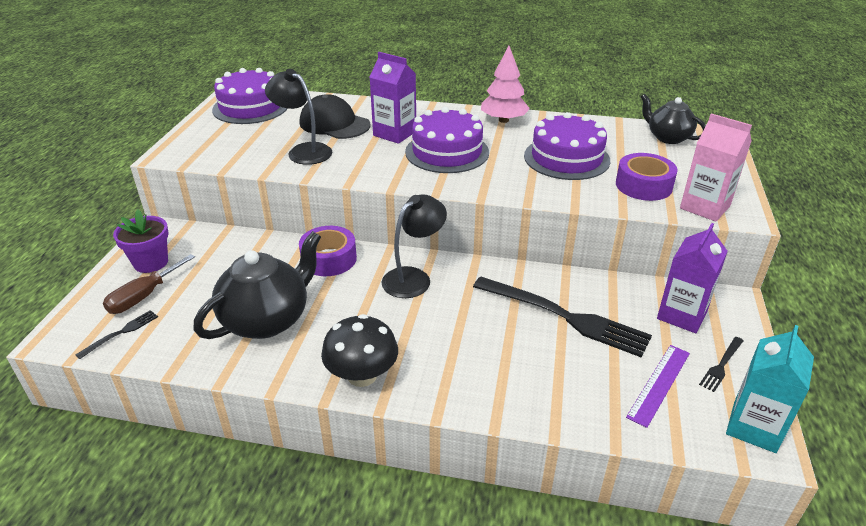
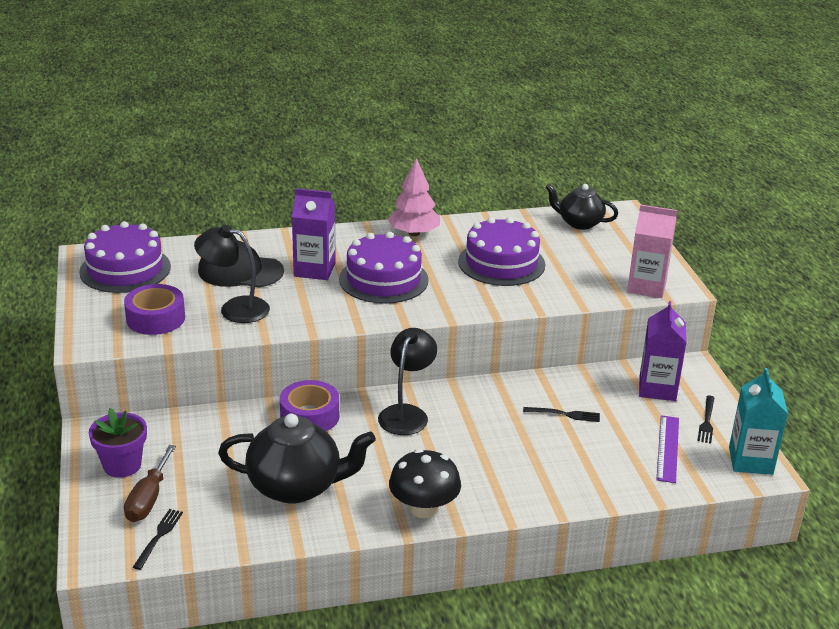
camera: 25 degrees left, 5 degrees down
(267, 319) = (296, 486): black teapot -> black teapot turned 75 degrees clockwise
(566, 317) = (565, 414): black fork -> black fork, size x0.44
(643, 185) = (585, 277): purple tape -> purple tape (155, 318)

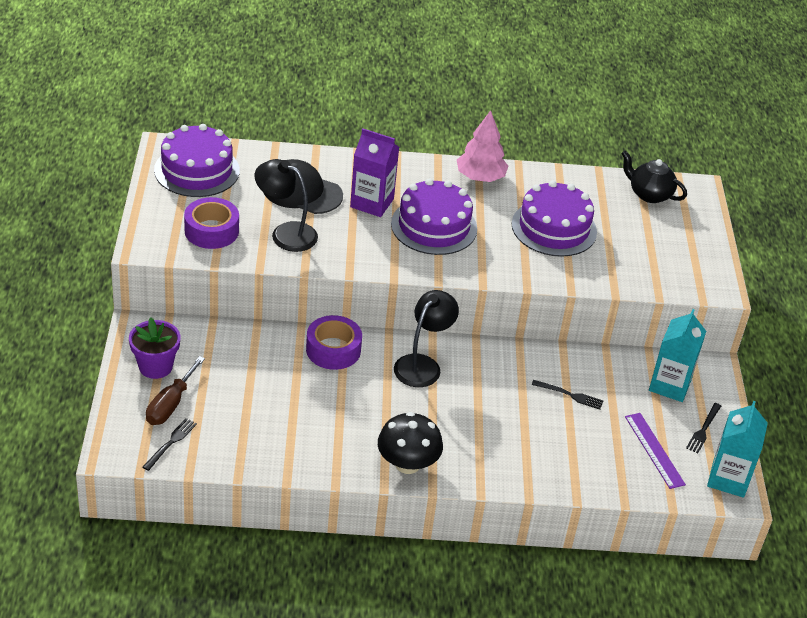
camera: 10 degrees right, 10 degrees up
(296, 486) = (301, 419): black teapot -> none
(646, 287) = (687, 282): pink carton -> none
(657, 388) = (670, 385): purple carton -> turquoise carton
(668, 448) = (654, 450): purple ruler -> purple ruler turned 45 degrees counterclockwise

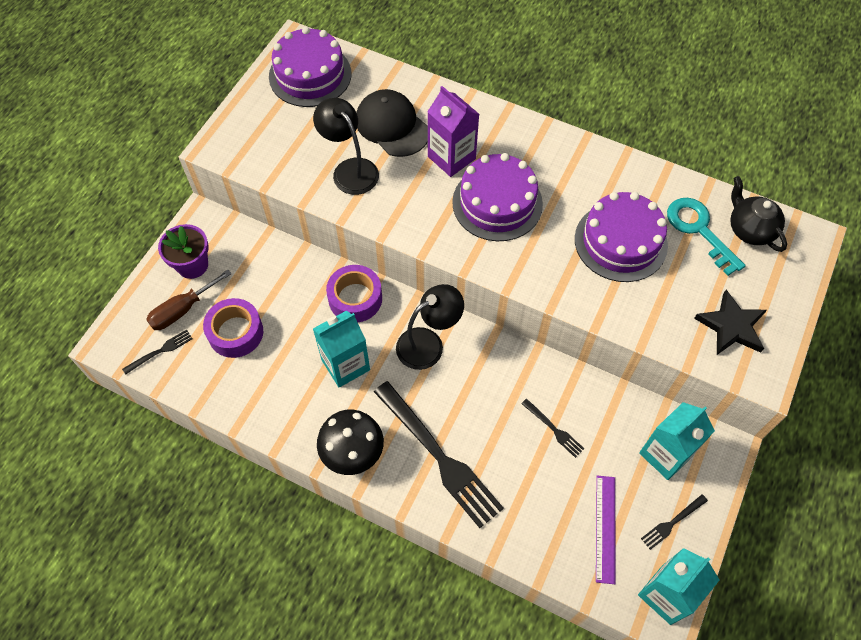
camera: 30 degrees right, 20 degrees up
(211, 231) = (284, 147): purple tape -> purple tape (235, 332)
(358, 402) = (345, 365): none -> turquoise carton
(480, 177) = (577, 157): pink tree -> none
(487, 444) = (440, 457): none -> black fork
(610, 204) = (699, 230): none -> turquoise key
(675, 262) = (731, 326): none -> black star

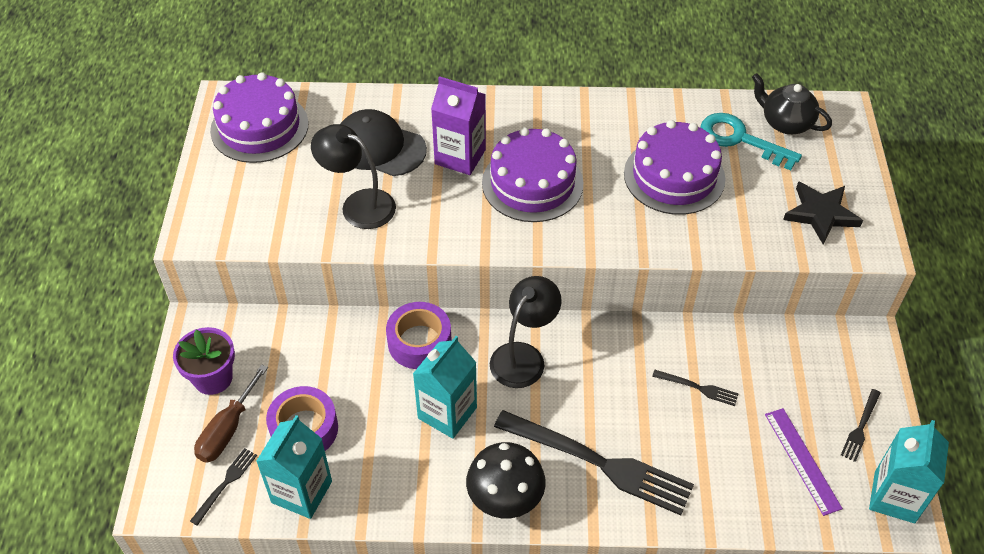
camera: 25 degrees left, 10 degrees down
(665, 454) = (817, 367): turquoise carton -> turquoise carton (301, 492)

